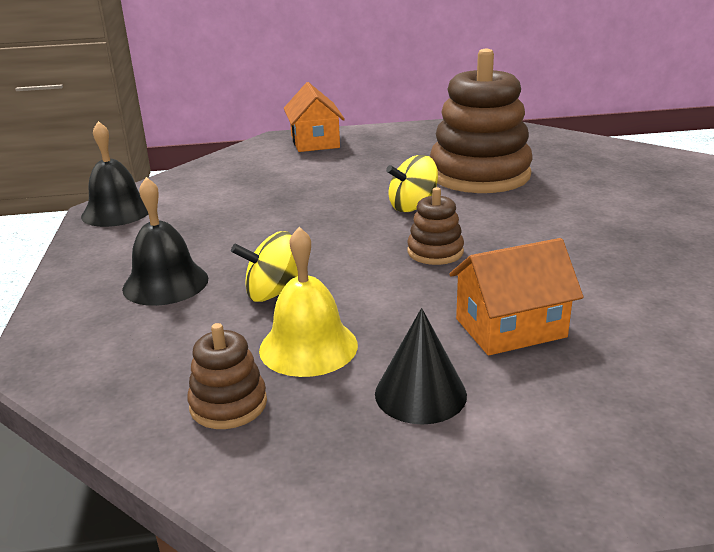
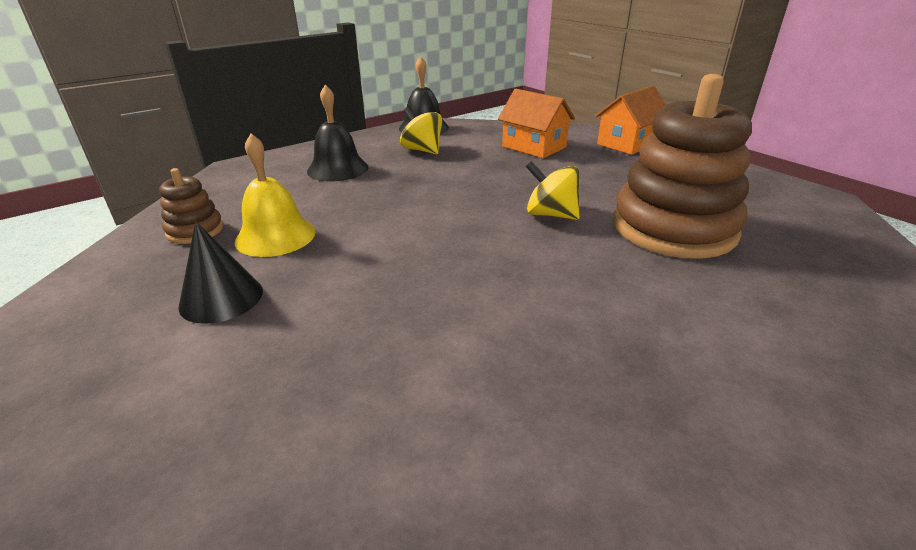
camera: 60 degrees right, 5 degrees up
(273, 293) = (346, 203): yellow spinning top -> yellow spinning top (422, 150)
(435, 252) = (468, 247): brown stacking toy -> none
(510, 328) = (347, 319): orange house -> orange house (534, 147)

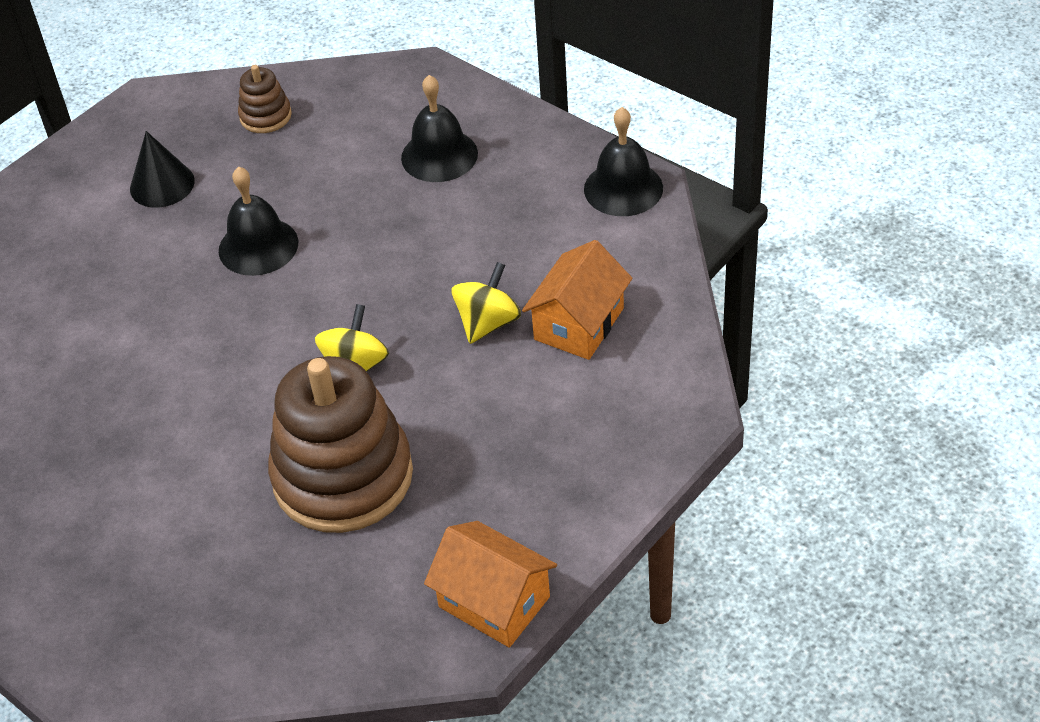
camera: 80 degrees right, 15 degrees up
(275, 236) = (265, 172): yellow bell -> none
(374, 246) = (258, 246): none -> black bell
(422, 150) = (527, 211): yellow spinning top -> yellow spinning top (488, 323)
(628, 143) = (631, 433): orange house -> orange house (494, 601)

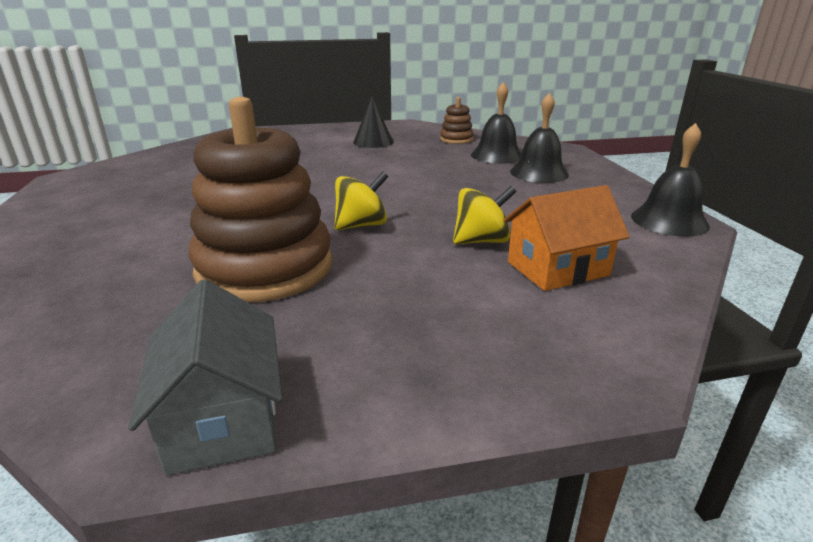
camera: 35 degrees right, 20 degrees down
(258, 246) = (385, 169): black bell -> black bell (497, 155)
(494, 601) = (223, 418): orange house -> grey house

